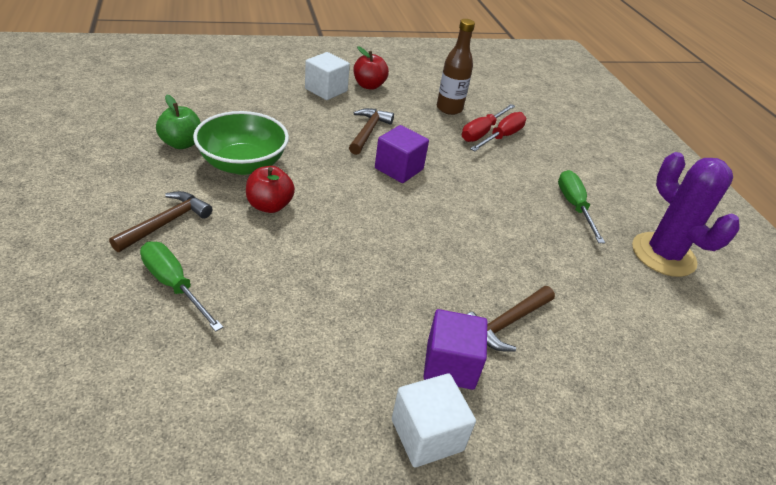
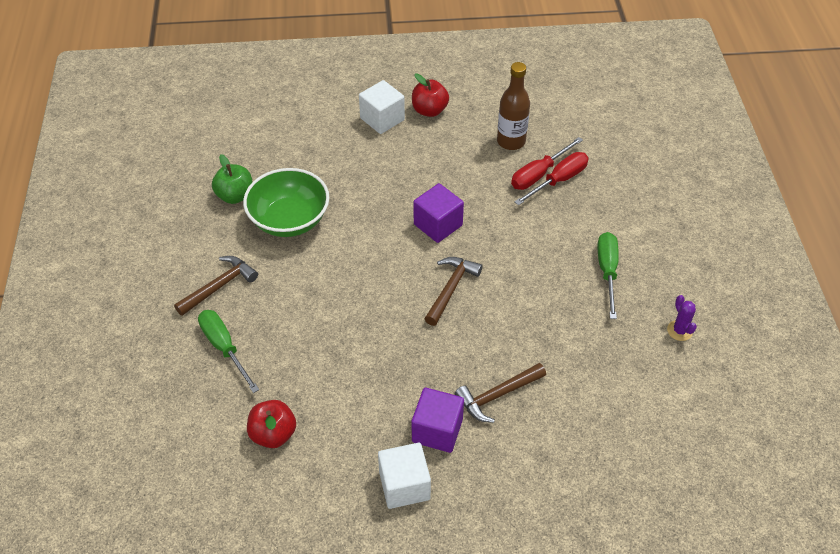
camera: 15 degrees right, 10 degrees up
(269, 205) = (309, 268): red apple -> red apple (273, 434)
(368, 131) = (416, 176): brown hammer -> brown hammer (451, 288)
(663, 255) = (679, 330): purple cactus -> purple cactus, size x0.41

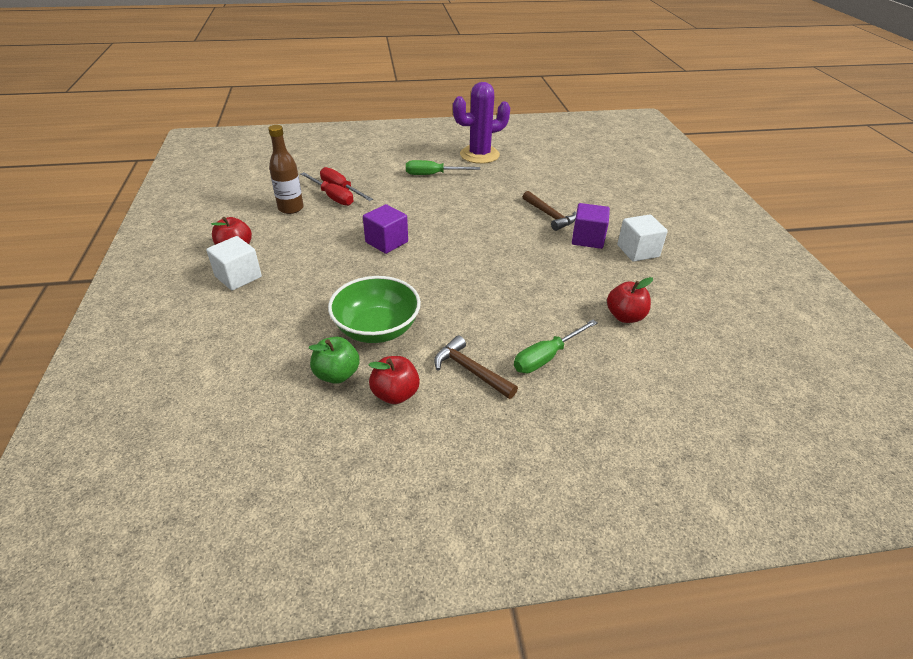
camera: 95 degrees left, 10 degrees down
(203, 233) = (395, 394): none -> red apple
(451, 288) = (456, 235): brown hammer -> none
(679, 330) = (479, 155): purple cactus -> purple cactus, size x2.44

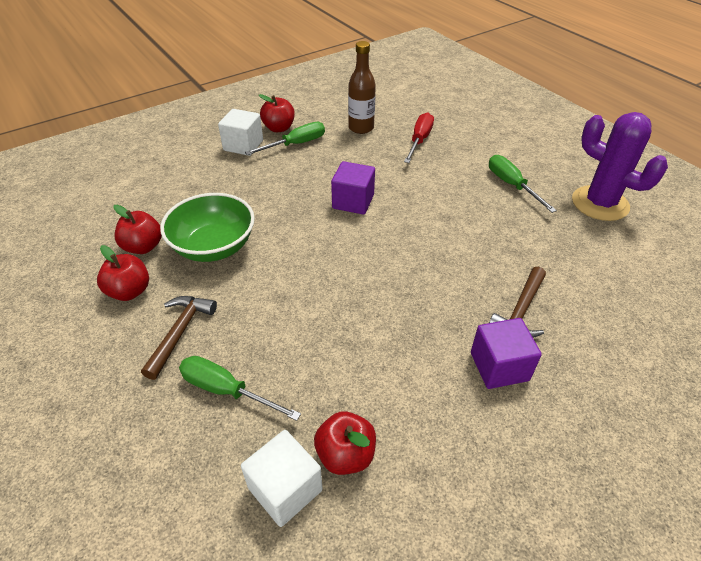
camera: 65 degrees right, 5 degrees up
(274, 247) = (296, 144): none -> green screwdriver
(332, 197) = (401, 141): red screwdriver -> none
(337, 374) = (143, 247): green apple -> red apple
(638, 251) = (517, 435): white cube -> white cube (285, 489)

